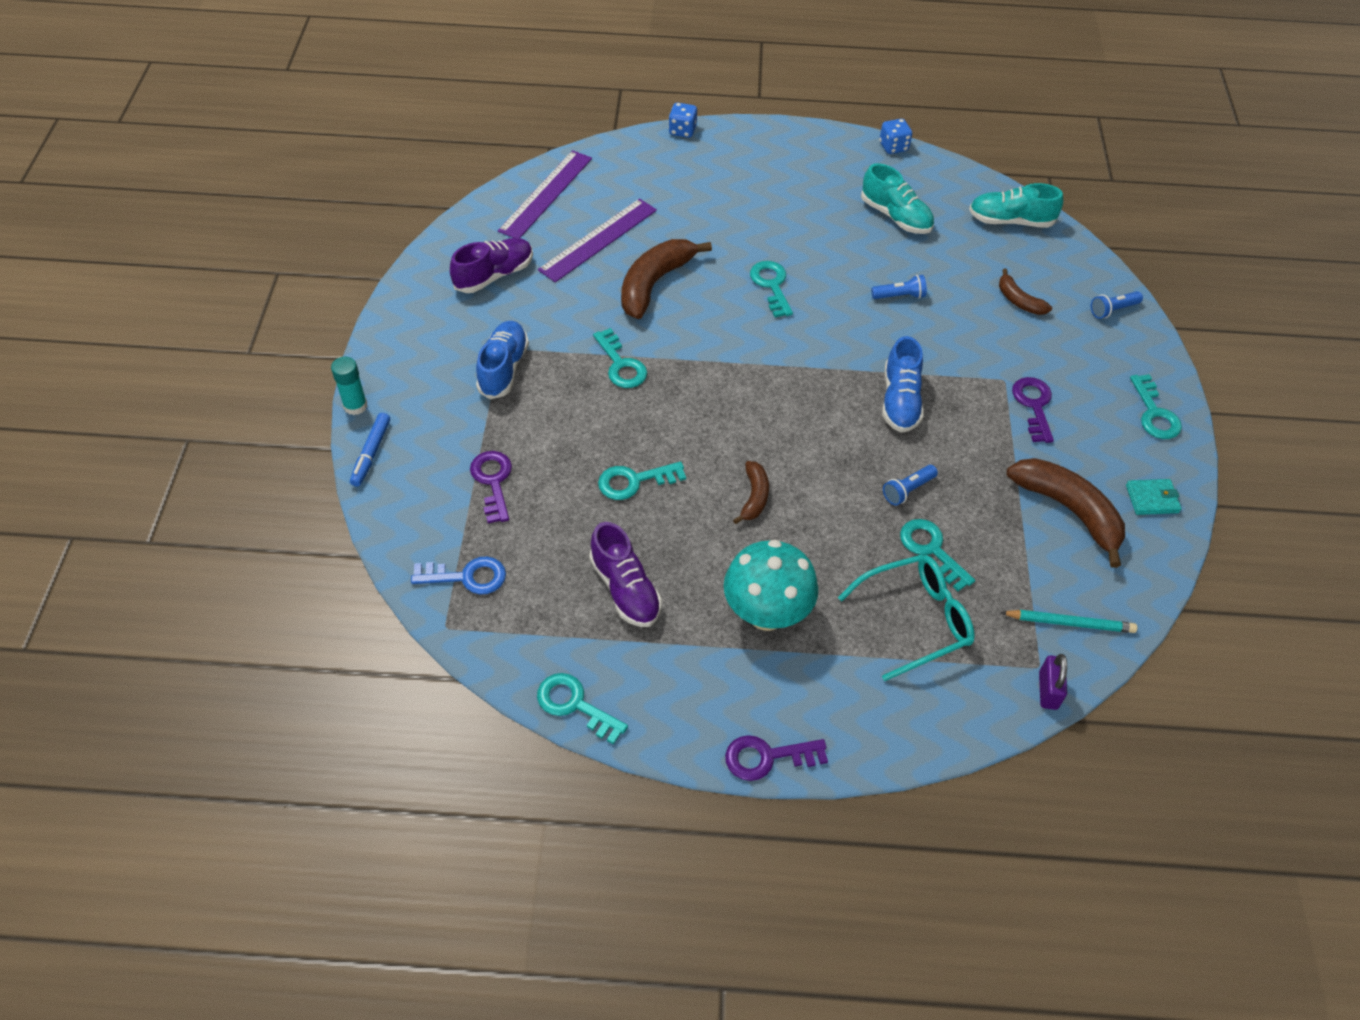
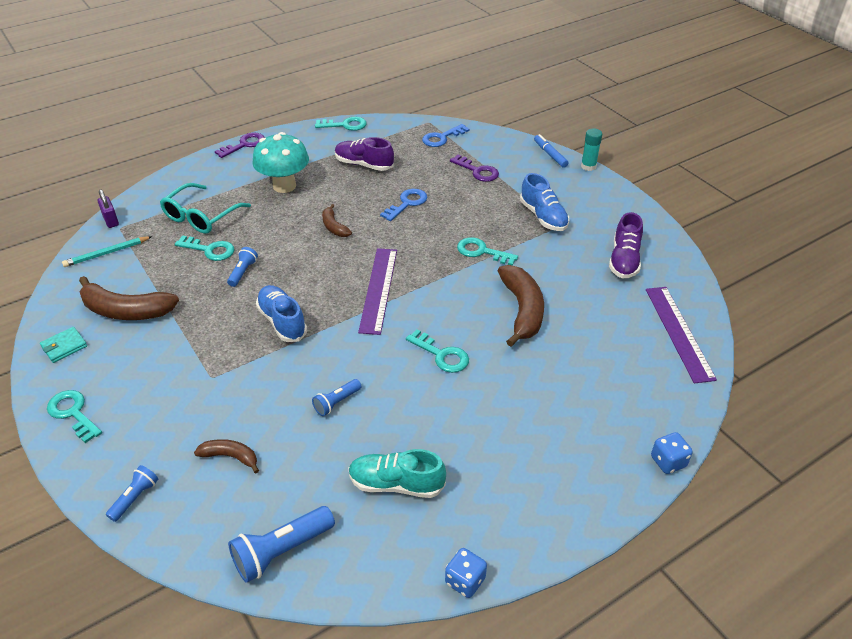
camera: 145 degrees right, 10 degrees down
(598, 240) = (597, 320): purple ruler -> purple ruler (378, 289)
(634, 481) = (407, 203): turquoise key -> blue key
(1010, 221) = (281, 551): turquoise shoe -> blue flashlight
(1034, 405) = (178, 369): purple key -> none

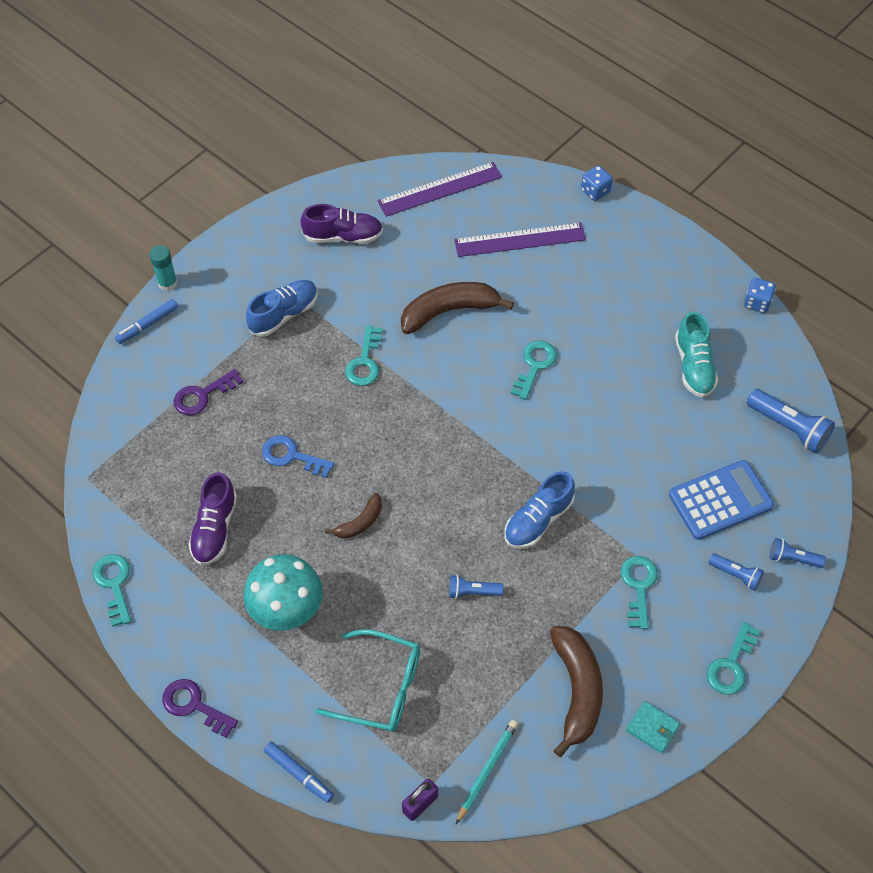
camera: 105 degrees left, 15 degrees up
(107, 253) = (487, 770): turquoise pencil -> turquoise pencil turned 105 degrees counterclockwise
(171, 176) = (299, 774): none -> blue marker
(209, 250) = (444, 647): turquoise key -> turquoise key (638, 586)
(230, 457) = (720, 500): brown banana -> blue calculator
(336, 402) = (626, 436): blue flashlight -> blue flashlight (736, 575)
(378, 289) = (458, 444): purple ruler -> purple ruler (520, 240)
(442, 138) = (128, 452): blue key -> none
(477, 171) = (202, 395): purple key -> purple key turned 150 degrees counterclockwise

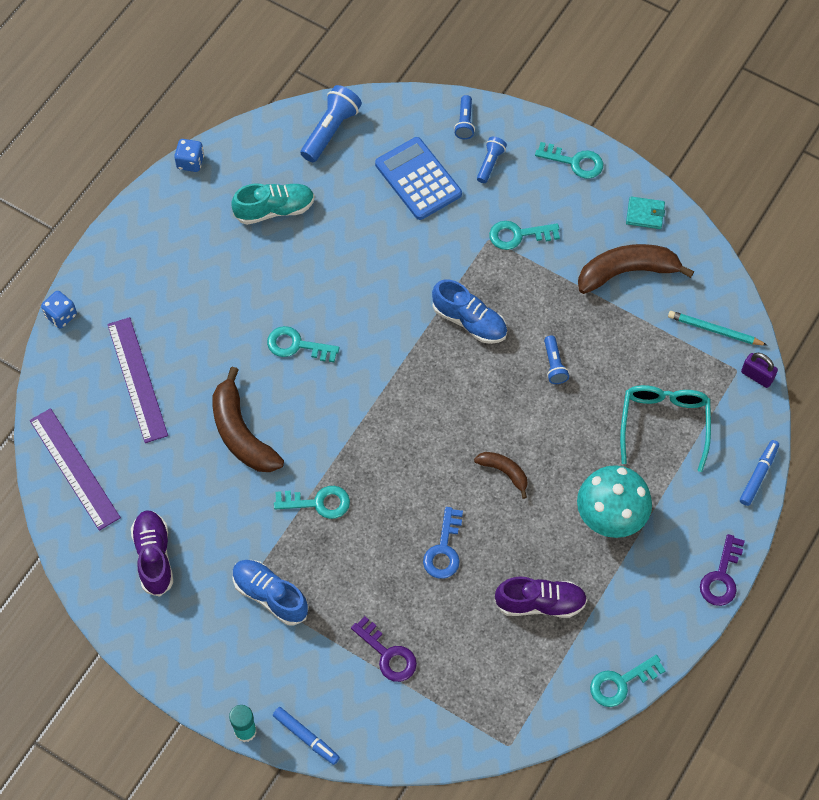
camera: 100 degrees left, 5 degrees up
(652, 728) = (645, 214): turquoise wallet -> turquoise wallet turned 75 degrees clockwise

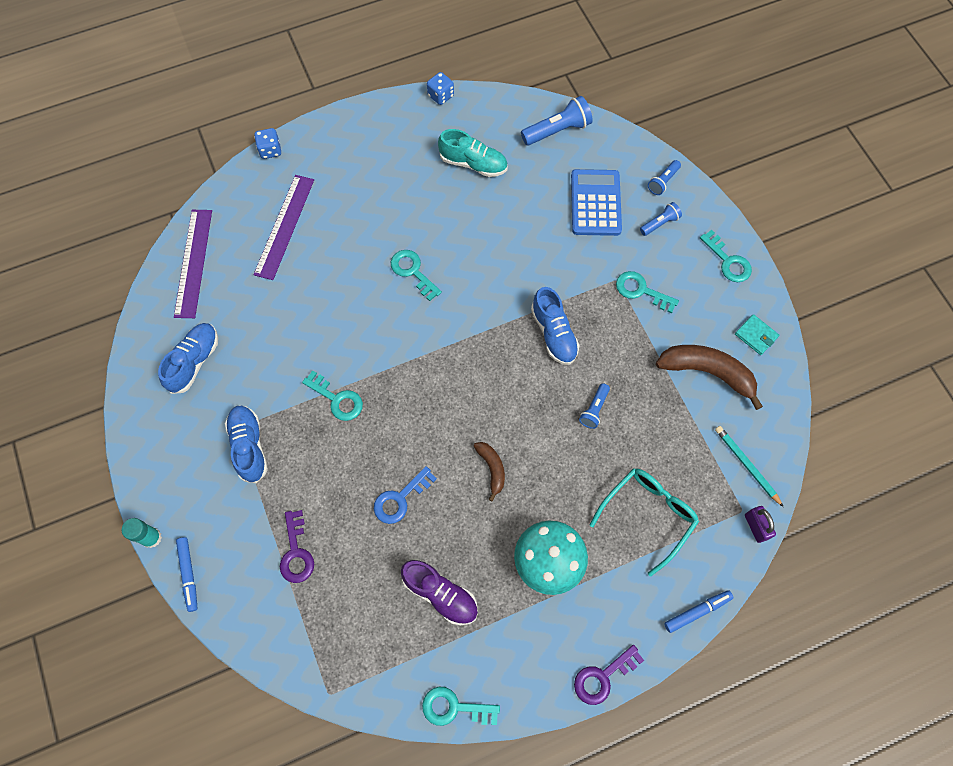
camera: 35 degrees right, 5 degrees up
(154, 557) = (194, 362): purple shoe -> blue shoe
(241, 433) = (324, 311): brown banana -> none

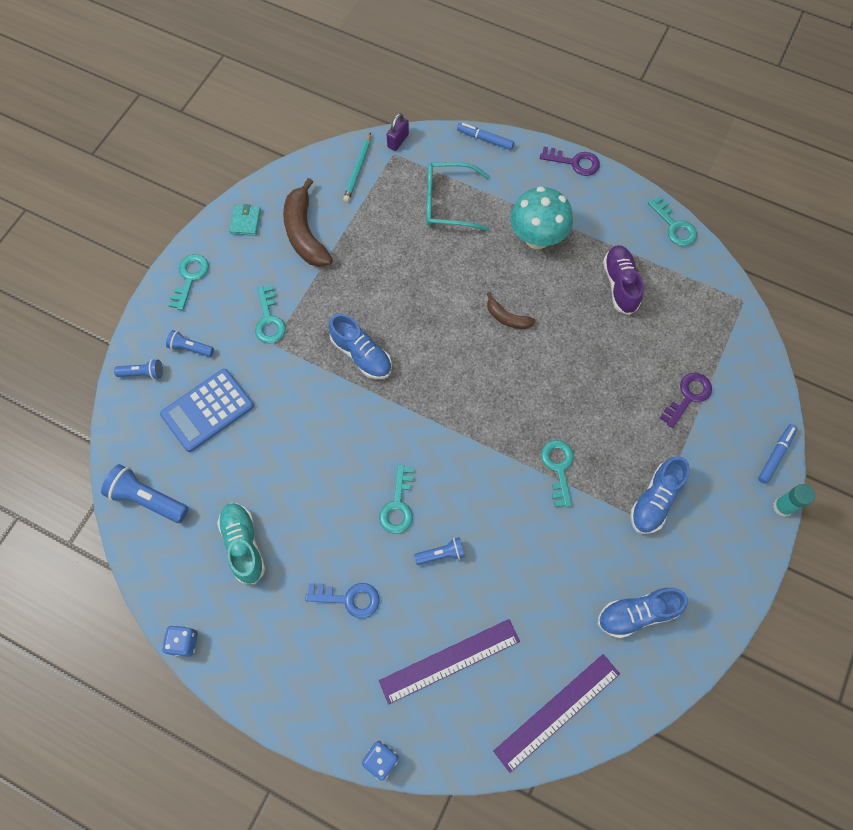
camera: 130 degrees left, 0 degrees up
(400, 499) = (585, 360): blue key -> blue key (349, 599)
(492, 469) = (507, 318): brown banana -> brown banana turned 90 degrees counterclockwise
(553, 333) = (361, 354): blue shoe -> blue shoe turned 105 degrees clockwise
(594, 409) = (400, 285): blue flashlight -> blue flashlight (441, 554)

